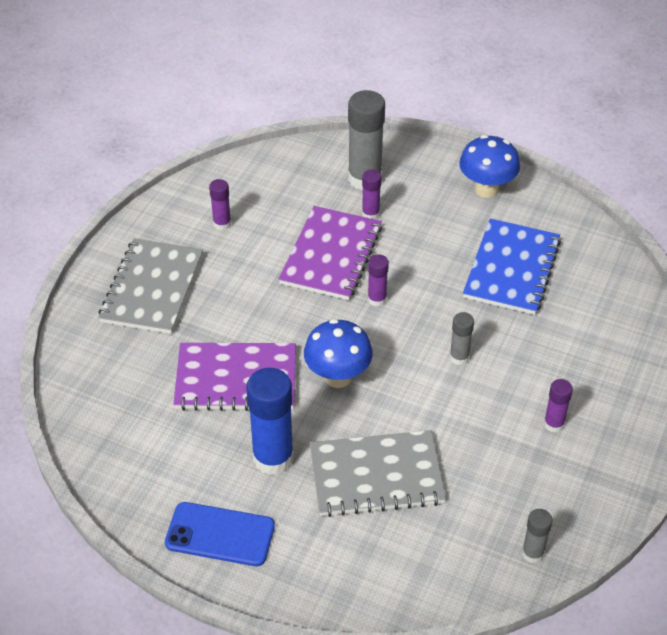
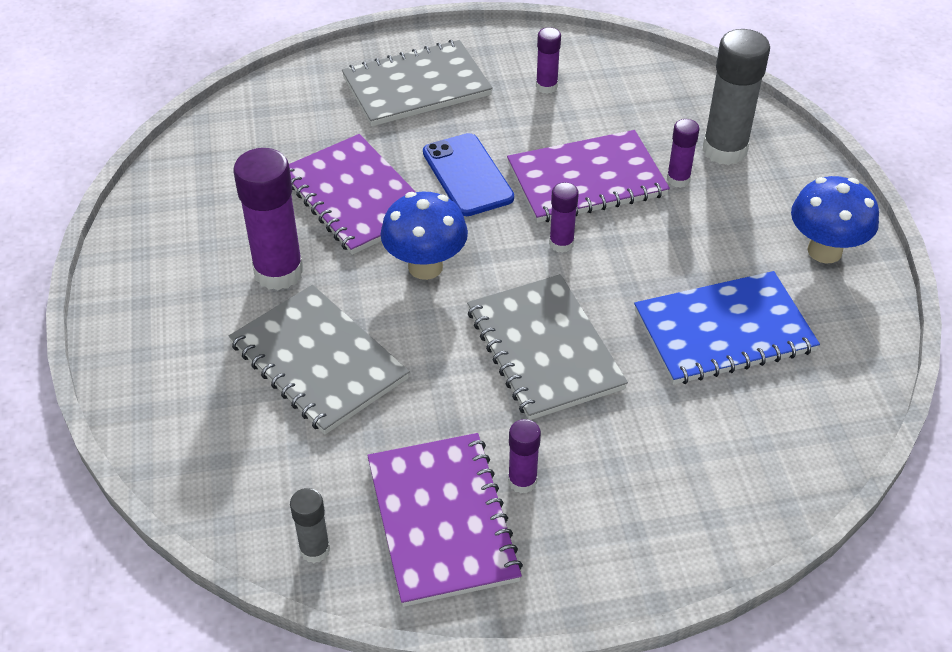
camera: 55 degrees right, 0 degrees up
(220, 535) = (155, 283): blue phone -> blue phone (467, 175)
(273, 458) = (278, 272): blue glue stick -> purple glue stick
(459, 357) = (544, 349): grey glue stick -> grey notebook
(555, 477) = (442, 520): none -> purple notebook

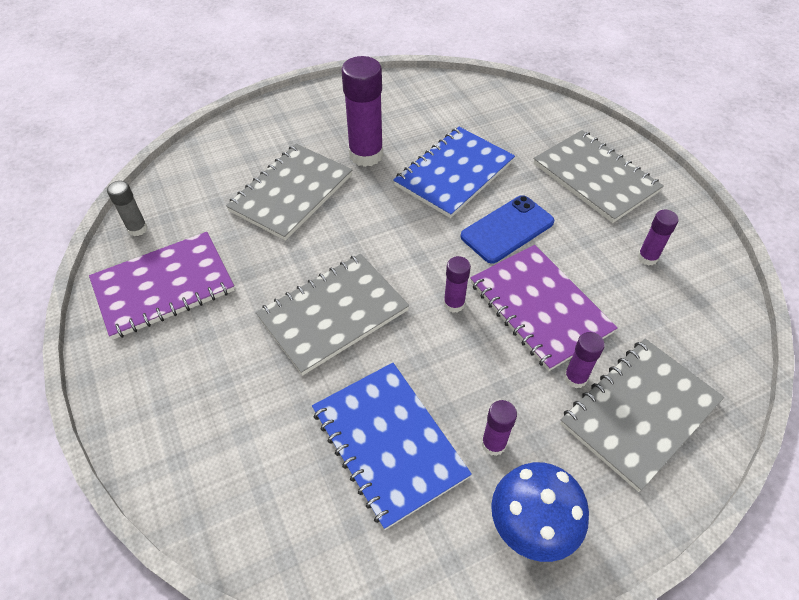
camera: 75 degrees right, 5 degrees up
(355, 197) = (454, 173): purple notebook -> blue notebook
(425, 267) = (397, 226): blue mushroom -> none
(522, 481) = (202, 325): purple glue stick -> purple glue stick (493, 444)
(724, 150) = (639, 412): grey glue stick -> grey notebook

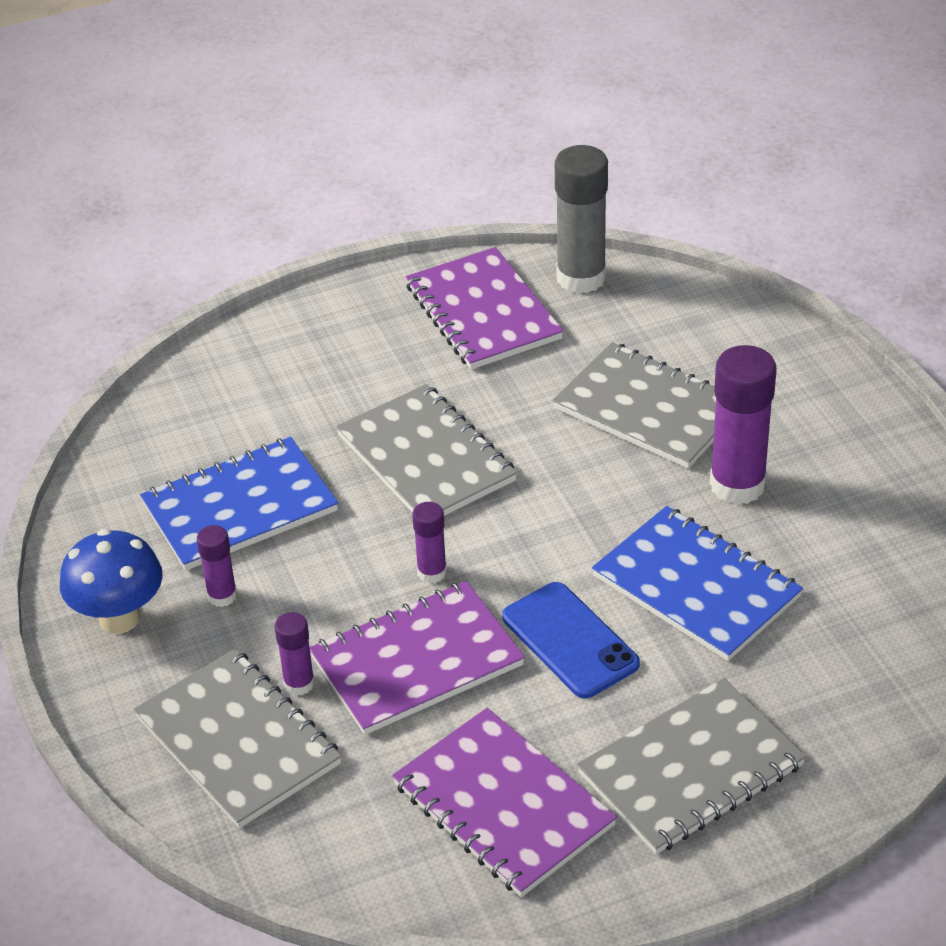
camera: 95 degrees right, 10 degrees down
(137, 229) = (581, 278): grey glue stick -> grey glue stick, size x1.94
(647, 257) = (503, 805): purple glue stick -> purple notebook

